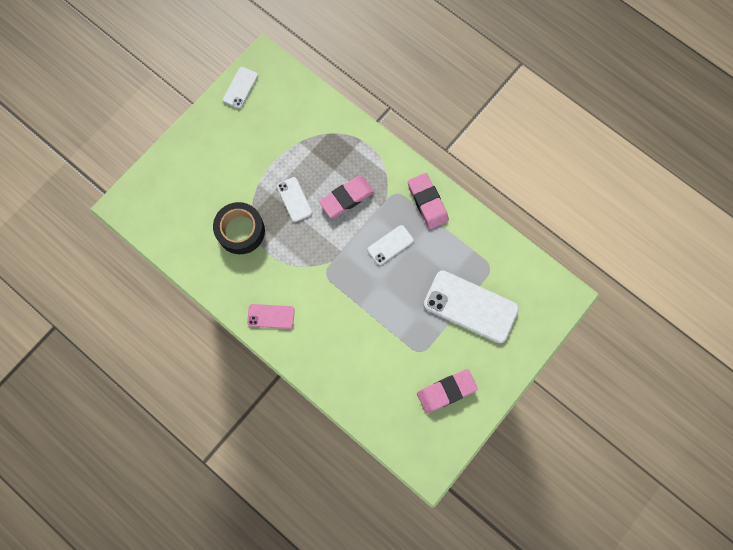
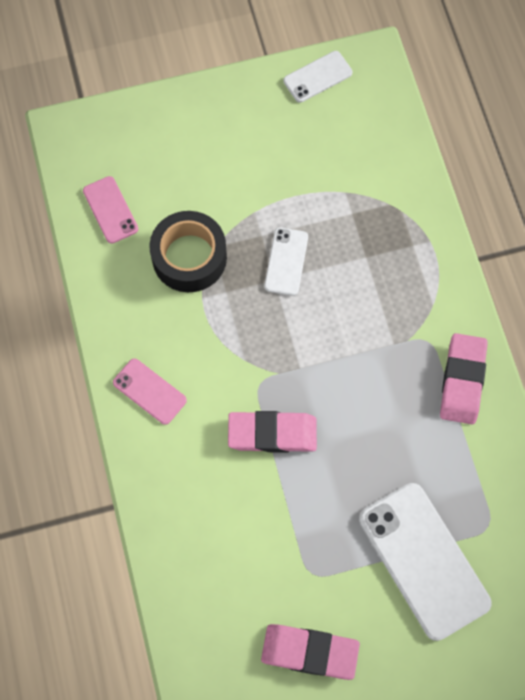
camera: 35 degrees right, 5 degrees down
(179, 233) = (110, 210): none -> pink phone
(346, 198) = (356, 304): pink eraser -> pink eraser (272, 433)
(390, 245) = (371, 404): white phone -> none

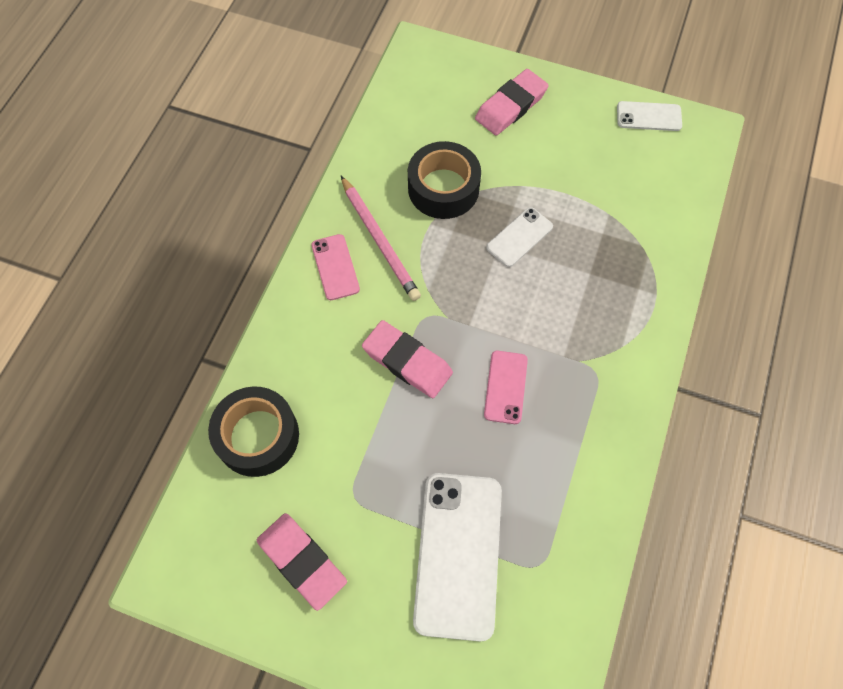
camera: 35 degrees right, 5 degrees down
(110, 210) = (409, 120): pink phone -> pink phone (505, 387)
(170, 341) = (380, 240): none -> pink pencil
(197, 580) = (258, 436): none -> black tape
(462, 380) = (604, 425): pink eraser -> pink eraser (511, 106)

